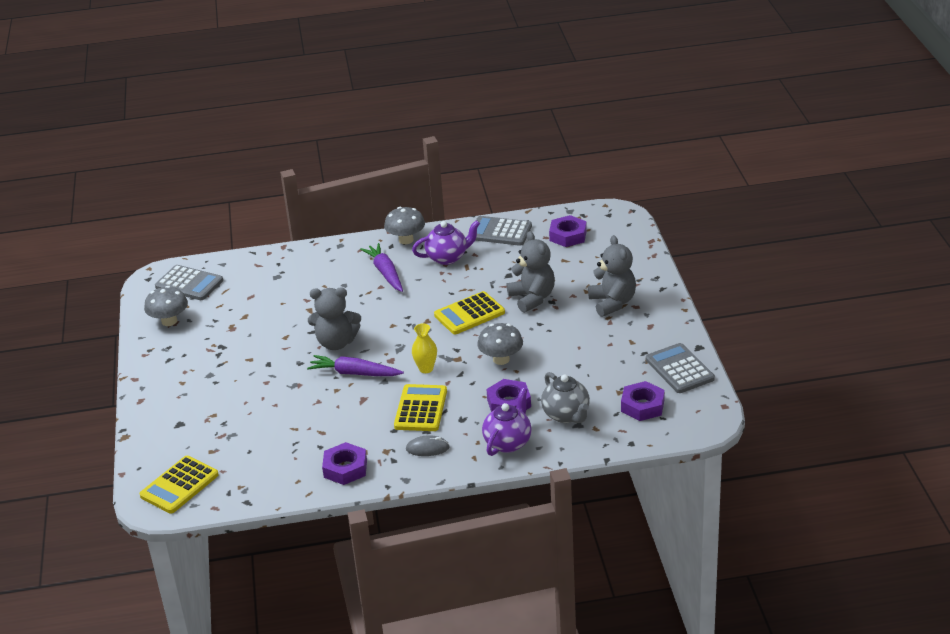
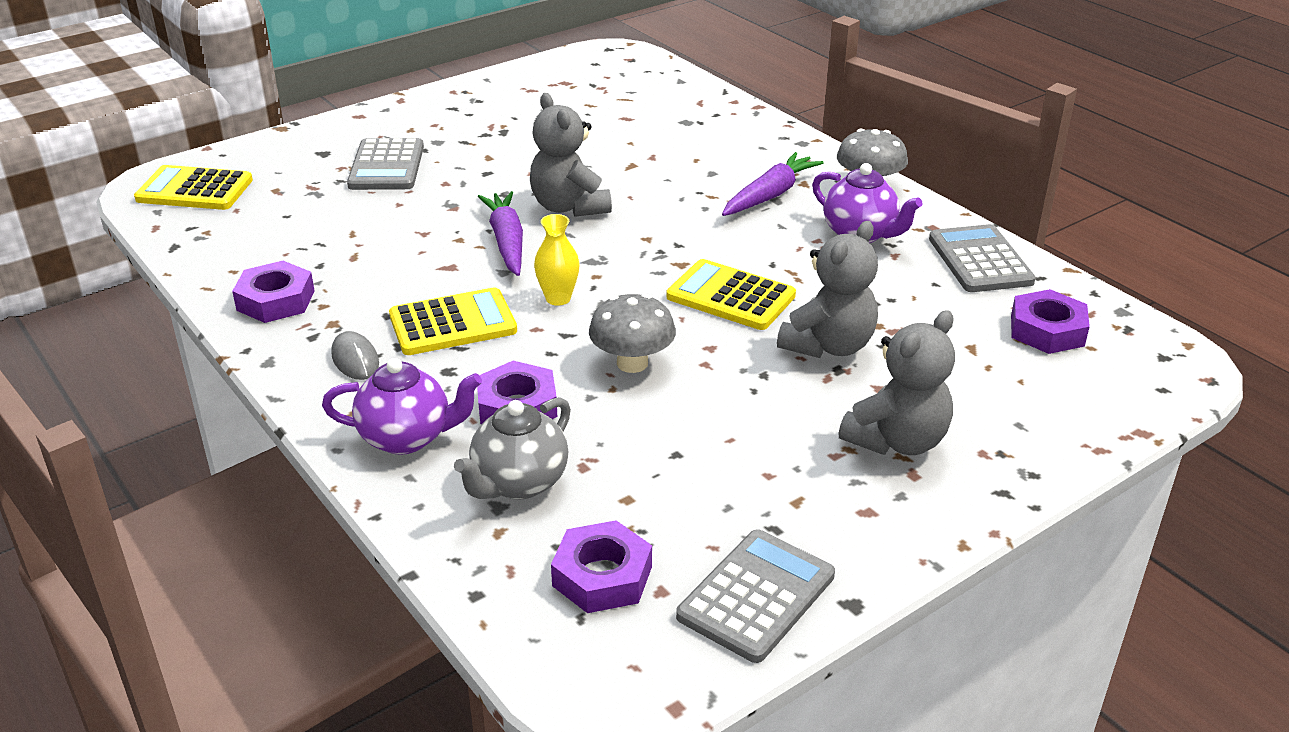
camera: 60 degrees right, 0 degrees up
(169, 321) = (531, 85): grey mushroom -> none
(189, 284) = (619, 74): grey calculator -> grey calculator (386, 166)

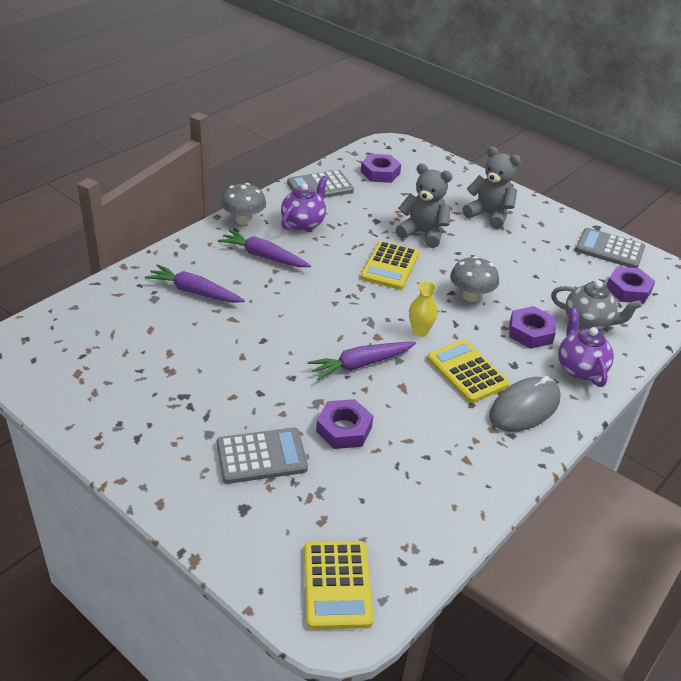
camera: 105 degrees left, 5 degrees up
(275, 300) = (481, 467): purple nut -> purple nut (344, 429)
(355, 359) = (524, 407): grey mouse -> grey mouse, size x1.82
(569, 207) = (303, 341): grey teddy bear -> none
(694, 145) = (194, 292): none -> purple carrot

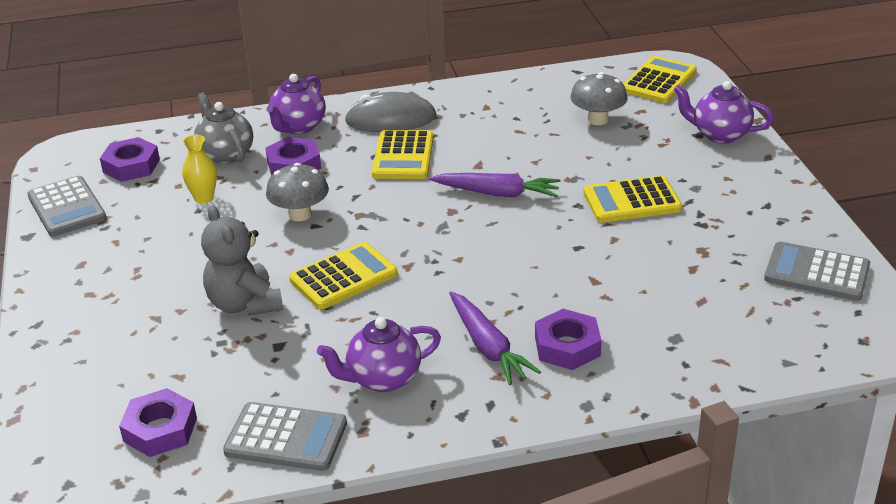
camera: 140 degrees left, 5 degrees down
(194, 292) = (617, 329): purple carrot -> none
(222, 517) = (719, 134): none -> purple teapot
(243, 220) = (464, 418): grey mushroom -> grey mushroom (597, 120)
(253, 397) = (632, 201): none -> yellow calculator
(261, 456) = (658, 158): grey calculator -> grey calculator (816, 273)
(344, 429) = (567, 153): purple nut -> purple nut (567, 346)
(420, 331) = (402, 201): yellow vase -> yellow vase (204, 198)
(489, 215) = (123, 298): grey teddy bear -> none

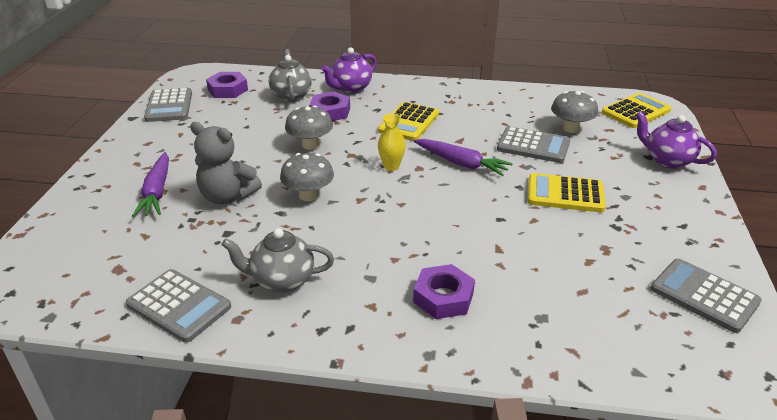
camera: 20 degrees right, 0 degrees up
(160, 430) = (101, 271): purple nut -> none
(204, 198) = (256, 119): yellow vase -> yellow vase (391, 166)
(244, 304) = (227, 196): grey teddy bear -> grey teddy bear turned 60 degrees counterclockwise
(343, 277) = (308, 195): yellow calculator -> grey mushroom
(383, 379) = (282, 280): purple teapot -> grey teapot
(390, 119) = (416, 97): grey mouse -> none
(488, 347) = (379, 279): purple carrot -> purple carrot (157, 192)
(567, 152) = (533, 146): none -> grey calculator

